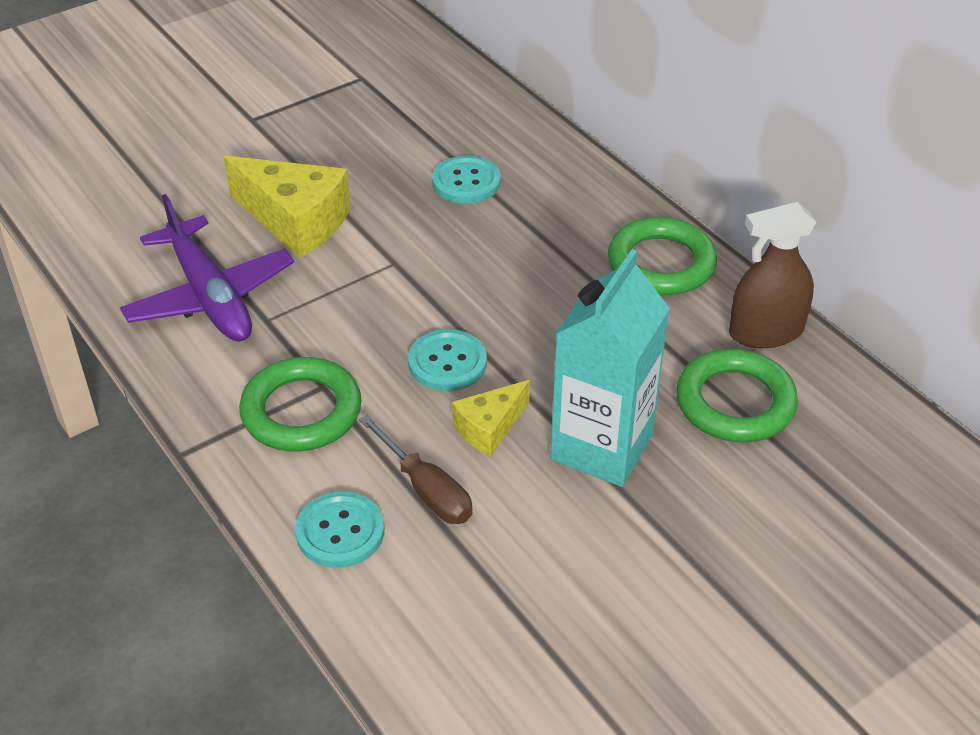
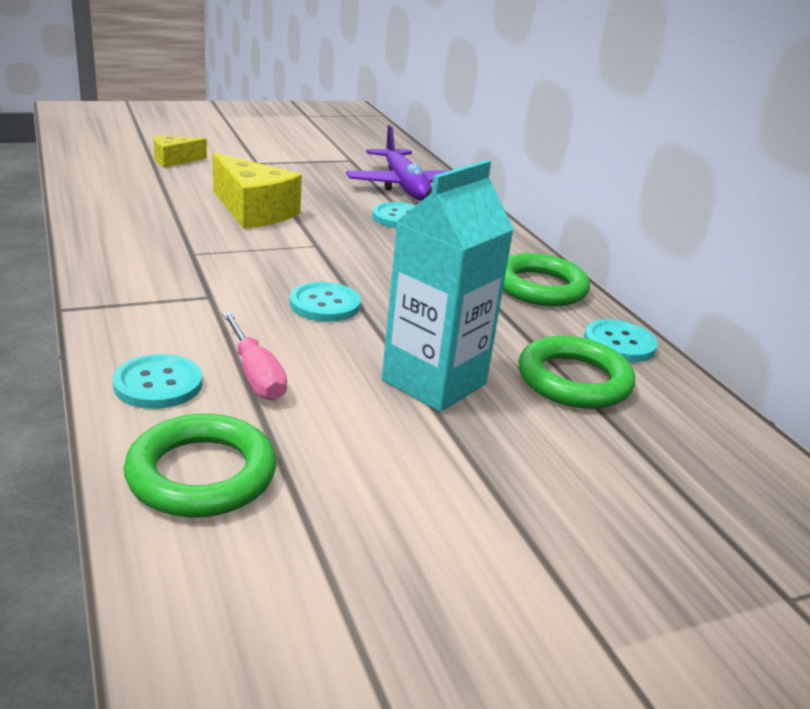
camera: 10 degrees right, 15 degrees down
(209, 296) = (157, 233): purple plane -> purple plane (404, 186)
(301, 411) = (181, 306): green ring -> green ring (201, 474)
(426, 490) = (255, 375): brown screwdriver -> pink screwdriver
(489, 428) = (337, 349): yellow cheese -> yellow cheese (174, 160)
(766, 332) = (619, 343): brown spray bottle -> turquoise button

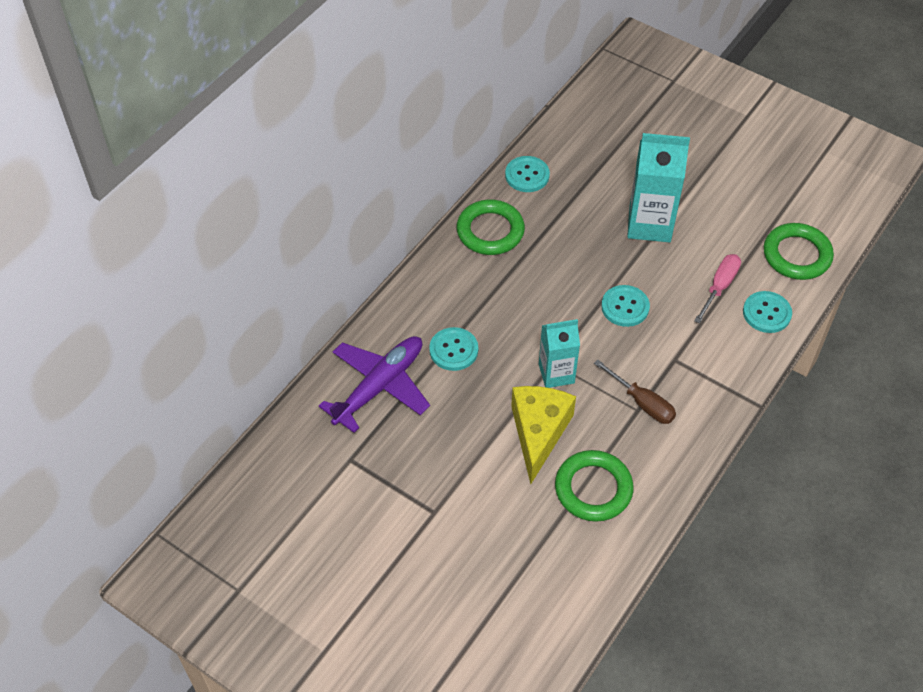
camera: 120 degrees left, 25 degrees up
(174, 160) = (497, 566): yellow cheese -> none
(194, 258) = (642, 403): none -> brown screwdriver
(301, 241) = (556, 373): none -> turquoise carton
(574, 380) = (588, 178): green ring -> green ring (593, 489)

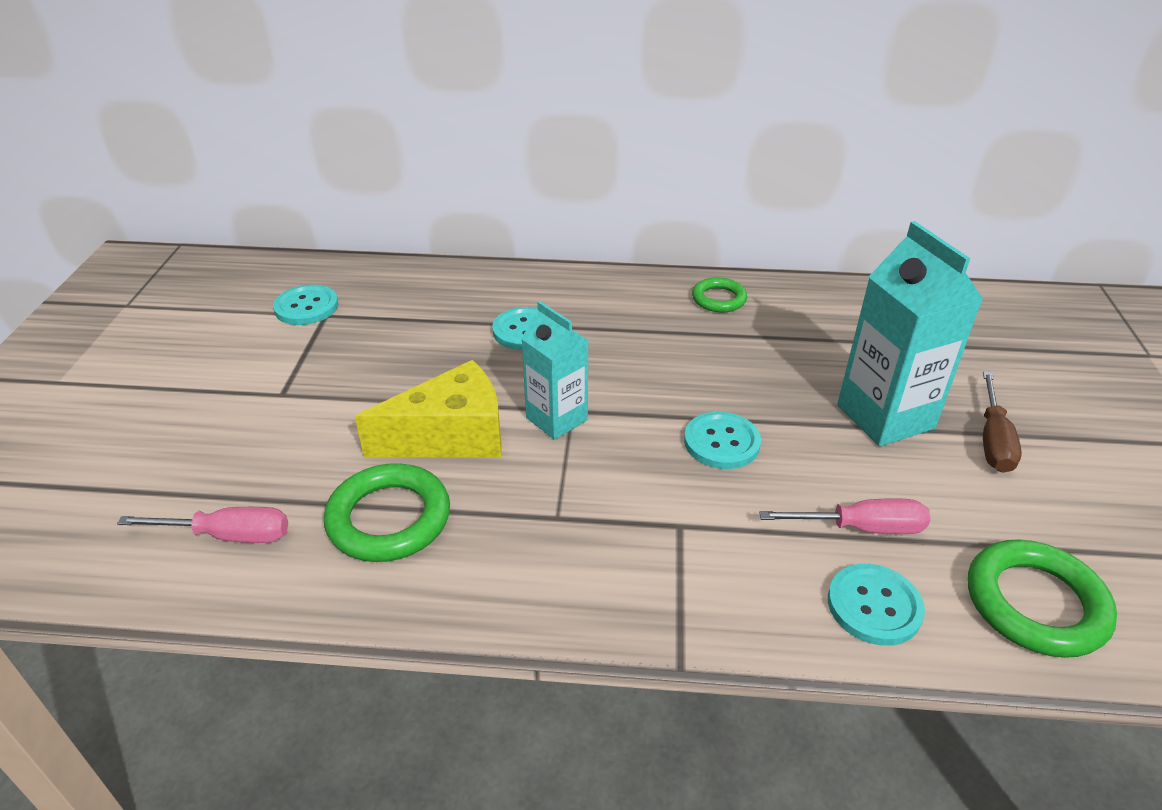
camera: 60 degrees right, 15 degrees down
(379, 386) = (434, 300): purple plane -> none
(490, 231) = (718, 299): green ring -> green ring, size x0.60
(527, 175) = (830, 296): turquoise button -> turquoise button (306, 307)
(560, 573) = (229, 535): none -> pink screwdriver
(642, 403) = (573, 517): brown screwdriver -> brown screwdriver (993, 440)

